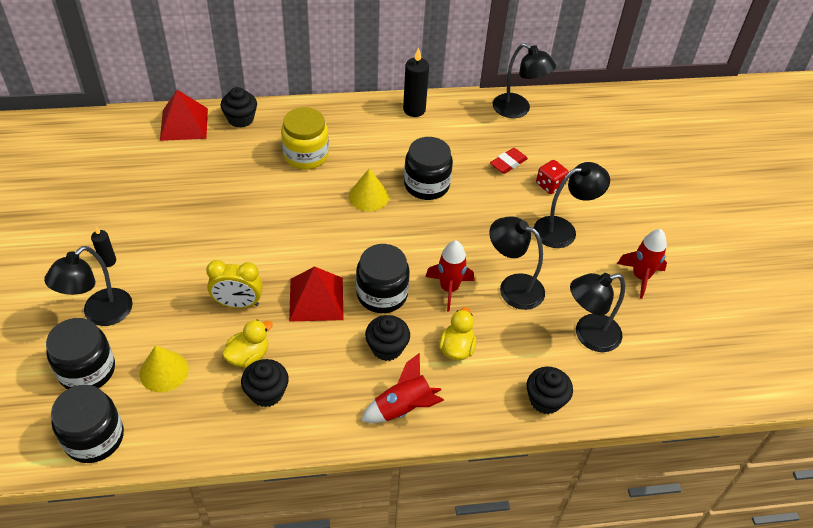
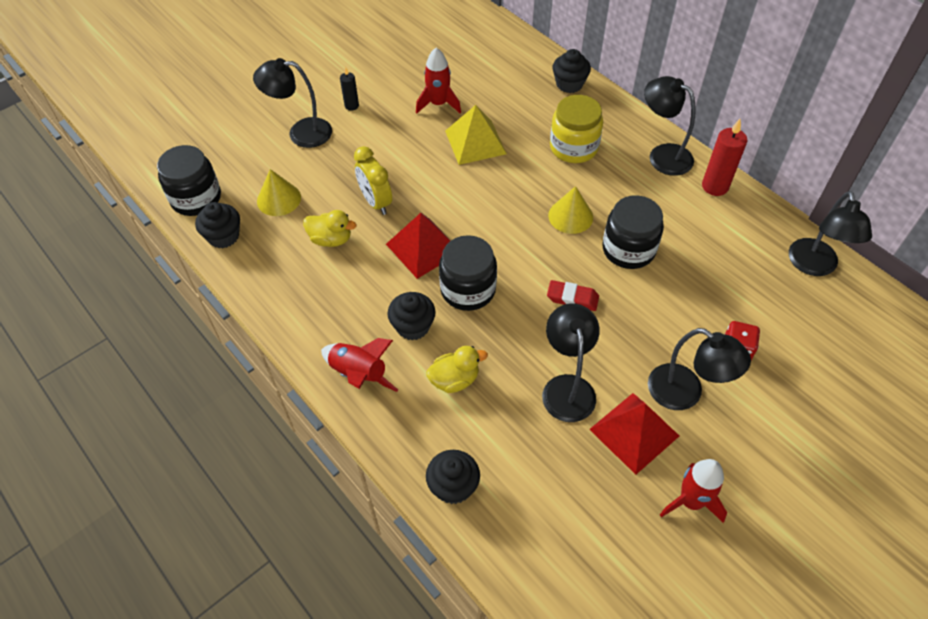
camera: 60 degrees right, 5 degrees up
(87, 370) = (248, 158): black jar -> none
(184, 124) = (526, 57): red pyramid -> red pyramid (634, 432)
(240, 206) = (475, 142): none -> yellow pyramid
(266, 393) = (305, 272): black cupcake -> black cupcake (223, 236)
(414, 110) = (715, 186): black candle -> red candle
(449, 289) = (518, 336): red rocket -> red rocket (438, 104)
(508, 163) = (727, 298): red eraser -> red eraser (572, 298)
(588, 335) = (565, 487): black lamp -> black lamp (662, 155)

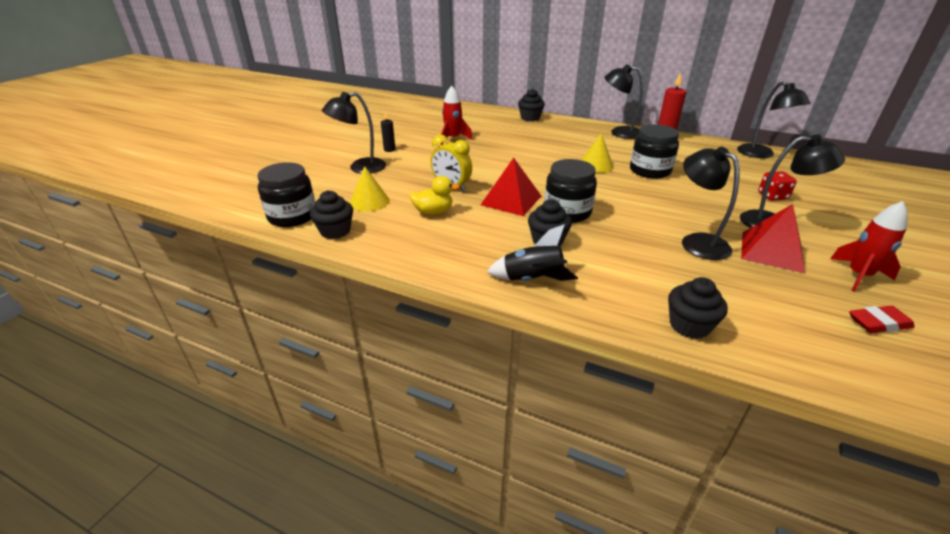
camera: 25 degrees left, 20 degrees down
(359, 374) = (532, 279): red rocket -> black rocket
(454, 380) = (613, 261): yellow duck -> none
(475, 142) = (496, 148): yellow pyramid -> none
(572, 298) = (643, 199): red eraser -> red eraser (878, 323)
(573, 147) = (562, 139): yellow jar -> none

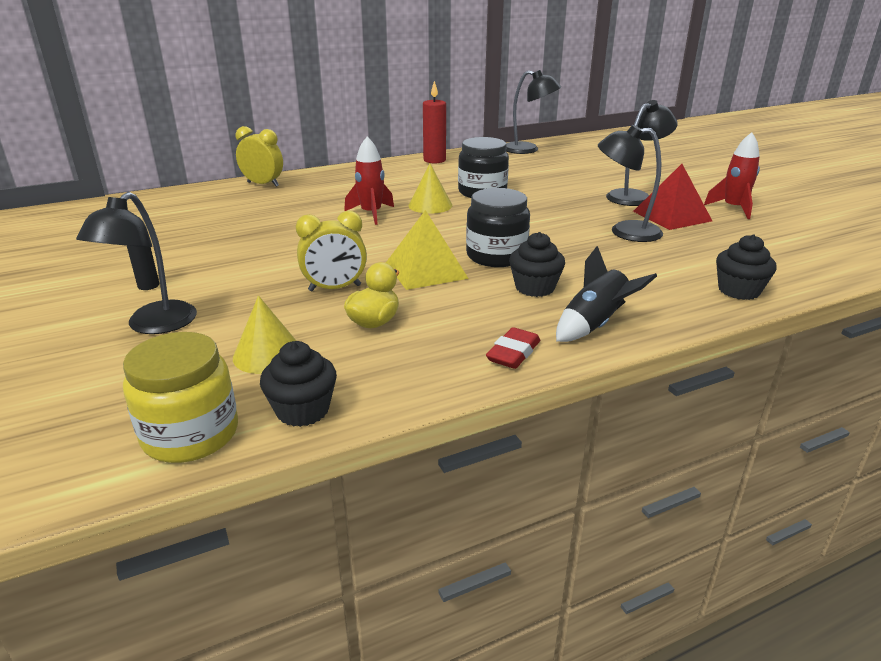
camera: 50 degrees left, 5 degrees down
(292, 216) = (190, 434): black jar -> yellow jar
(453, 138) = (214, 238): red rocket -> red rocket (371, 214)
(511, 200) = (426, 270): red pyramid -> yellow pyramid
(530, 118) = (263, 184): black cupcake -> yellow clock
(619, 132) = (387, 169): black lamp -> none
(772, 196) = (596, 178): red dice -> none
(878, 323) = (793, 232): red eraser -> red eraser (513, 353)

